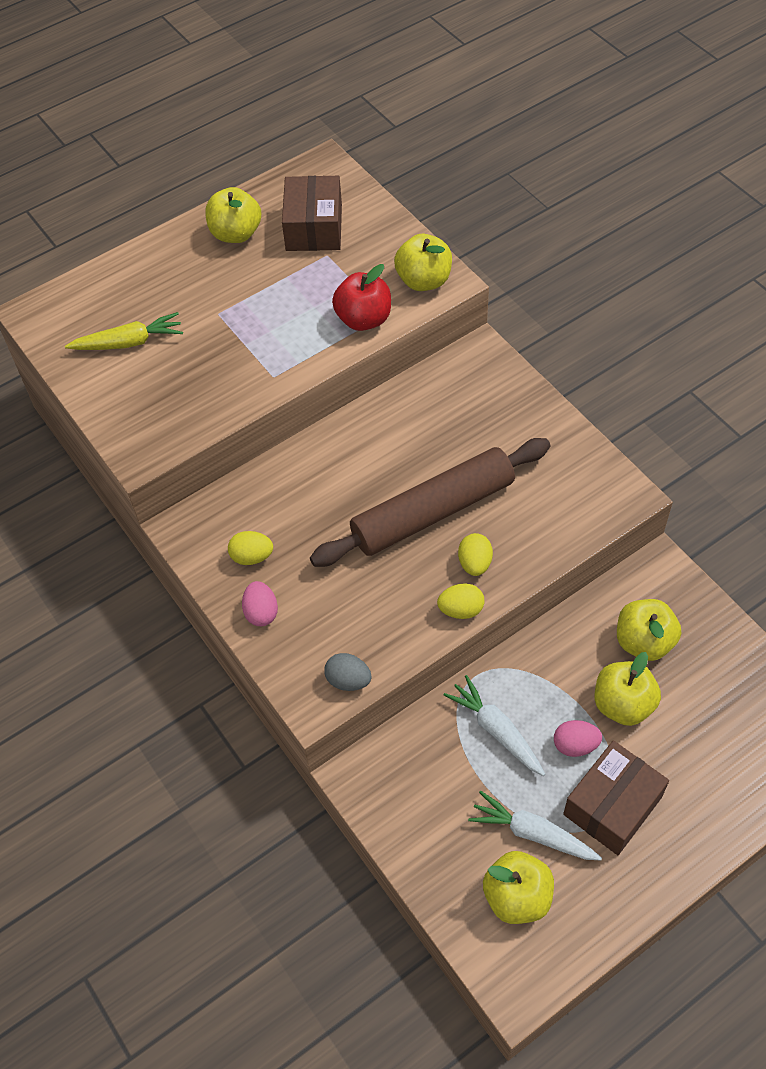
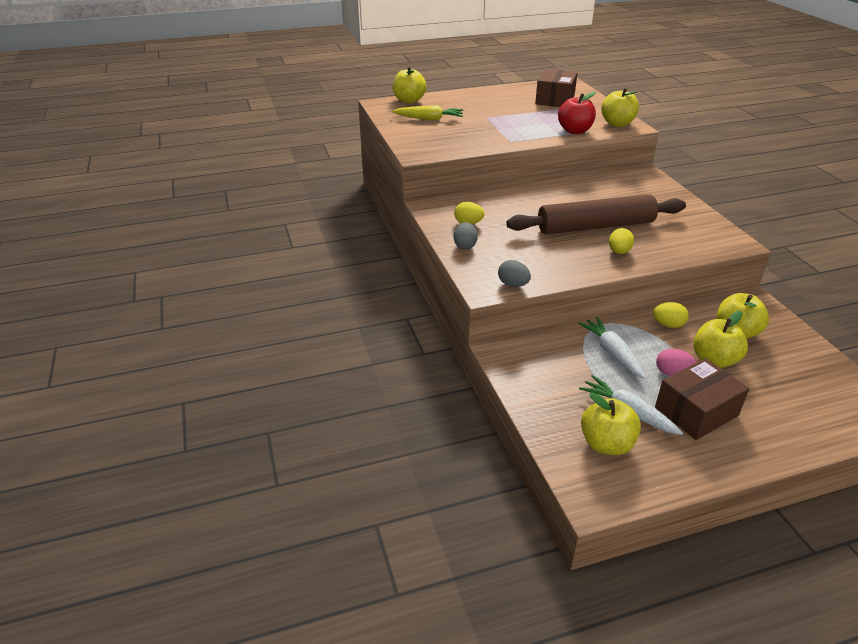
camera: 15 degrees right, 20 degrees down
(236, 233) = (508, 95): yellow apple -> yellow apple (409, 100)
(261, 612) = (465, 246): pink egg -> grey egg
(461, 610) = (603, 269): yellow egg -> yellow egg (668, 325)

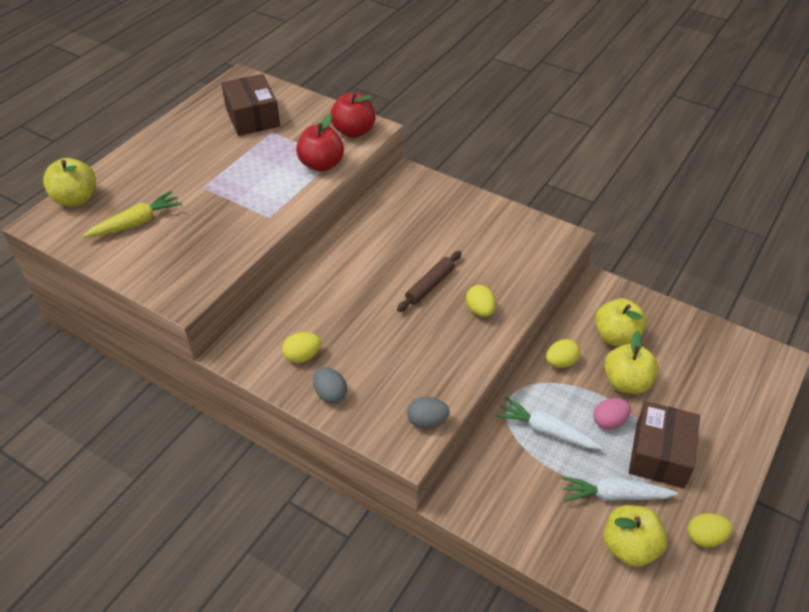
camera: 40 degrees left, 10 degrees up
(595, 226) = (430, 285): brown rolling pin -> brown rolling pin, size x0.46
(617, 124) = (353, 131): yellow apple -> red apple
(681, 476) = (705, 537): none -> yellow egg

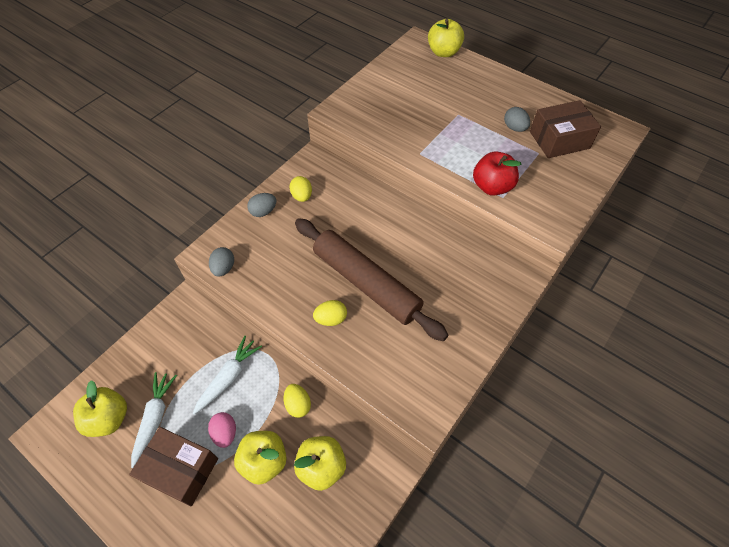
camera: 95 degrees right, 10 degrees up
(136, 223) = (416, 83): yellow carrot -> none
(231, 146) = (514, 128): none -> grey egg
(353, 131) = (547, 212): red apple -> none
(430, 285) = (366, 283): brown rolling pin -> brown rolling pin, size x2.16
(705, 537) = (94, 485): yellow egg -> none

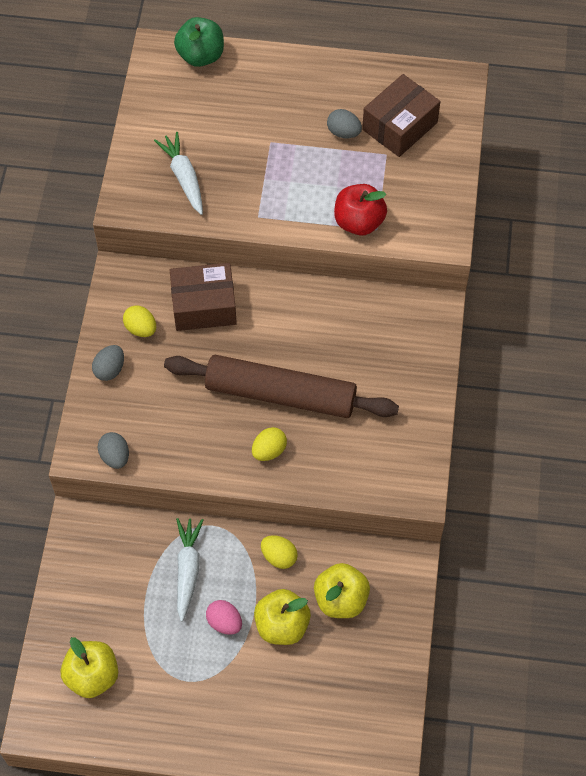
camera: 30 degrees left, 5 degrees up
(155, 418) = (141, 649): white carrot -> white carrot (183, 177)
(180, 470) = (205, 678): brown box -> brown box (204, 306)
(443, 52) = (201, 56): yellow apple -> green apple

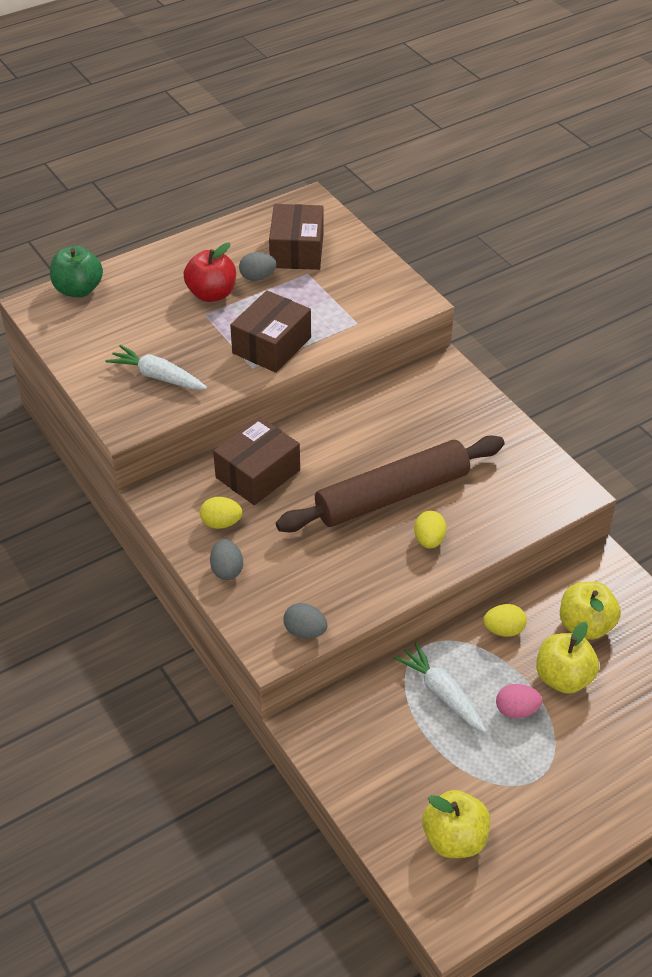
camera: 40 degrees left, 15 degrees down
(291, 206) = (272, 345): none -> brown box
(359, 222) = (338, 326): red apple -> red apple (212, 294)

